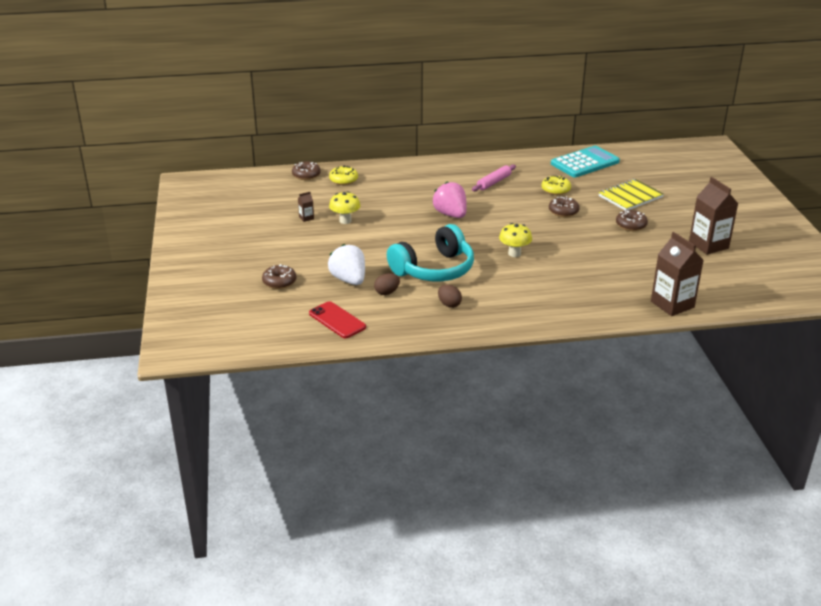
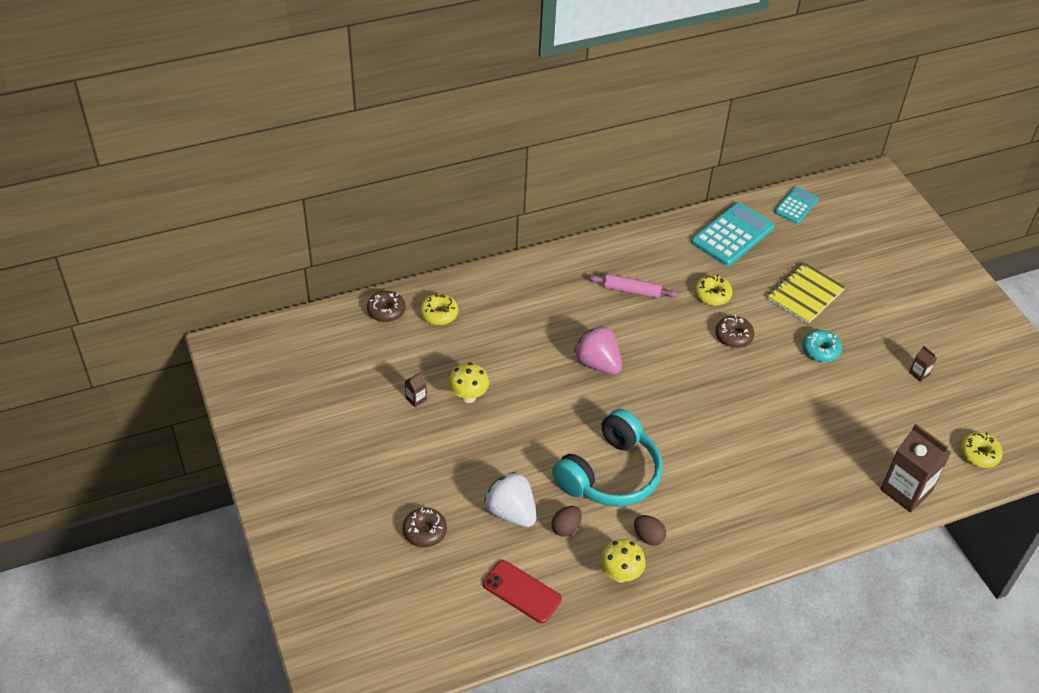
camera: 15 degrees left, 15 degrees up
(493, 182) = (632, 291): pink rolling pin -> pink rolling pin turned 75 degrees clockwise
(514, 253) = (698, 427): yellow mushroom -> yellow mushroom (620, 574)
(631, 225) = (820, 350): brown donut -> turquoise donut
(641, 153) = (796, 206): none -> turquoise calculator
(708, 245) = (919, 374): brown carton -> brown carton, size x0.43
(743, 292) = (978, 454): none -> yellow donut

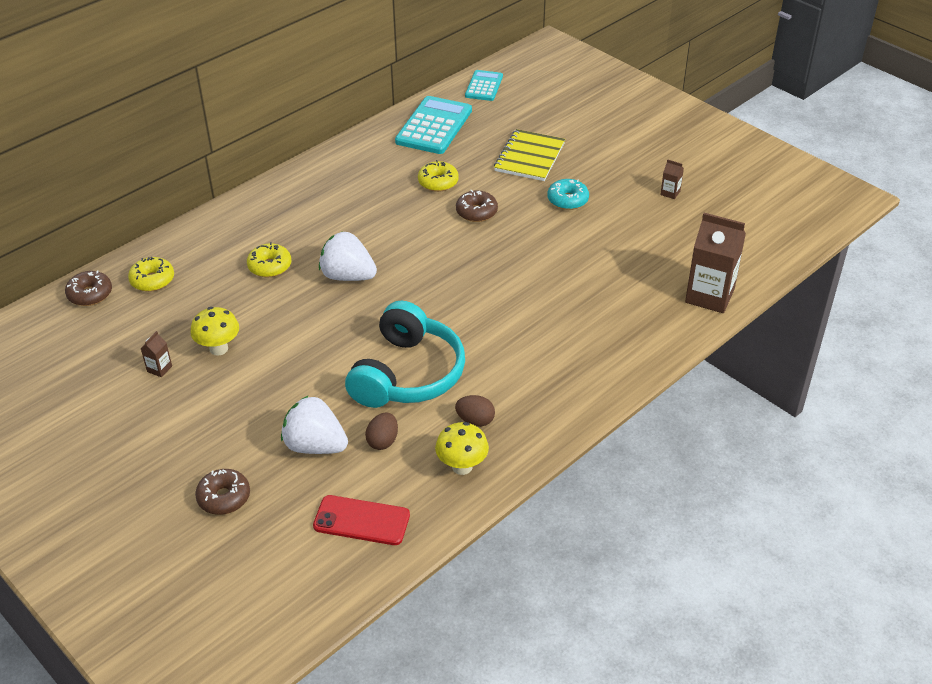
camera: 20 degrees left, 5 degrees down
(598, 363) = (348, 276): pink strawberry -> white strawberry
(632, 291) = (354, 201): pink rolling pin -> none
(978, 454) = (759, 244): yellow donut -> yellow donut (270, 266)

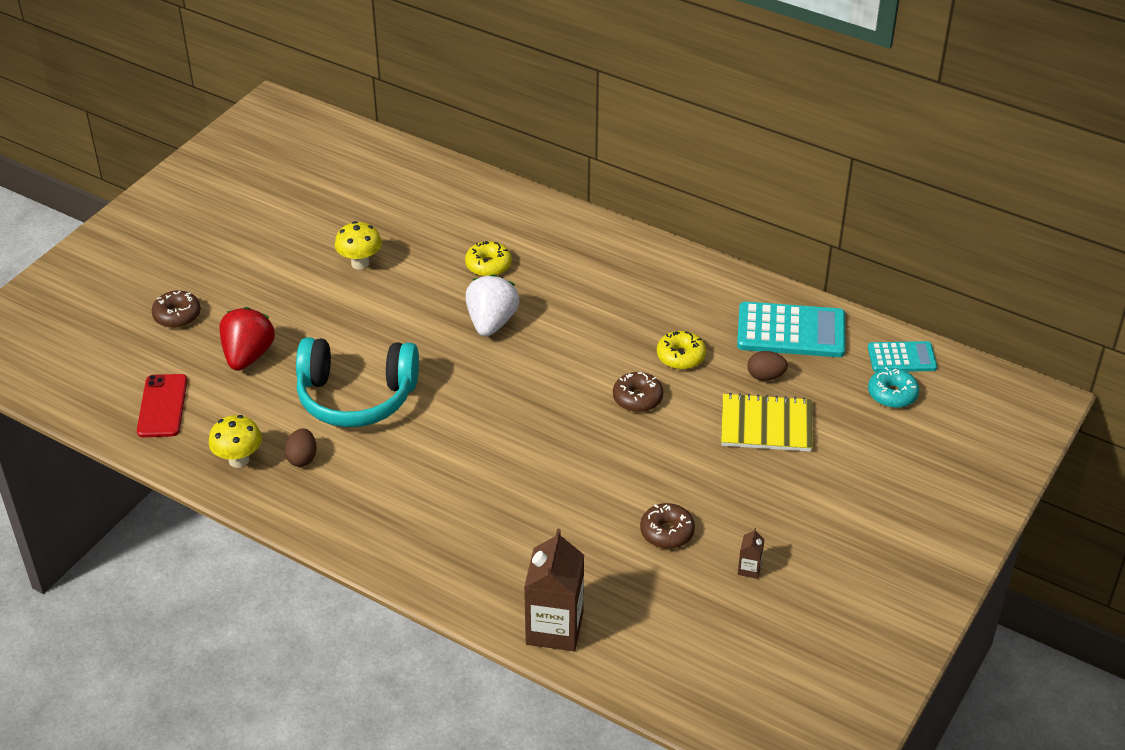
camera: 75 degrees right, 0 degrees up
(90, 294) = (411, 166): brown donut -> brown donut (667, 532)
(152, 280) = (443, 196): yellow donut -> none
(159, 369) = (324, 235): brown carton -> none
(315, 445) = (248, 356): white strawberry -> red strawberry
(383, 441) = (262, 399): brown egg -> brown egg (765, 376)
(567, 200) = (693, 473): turquoise donut -> turquoise donut (892, 394)

